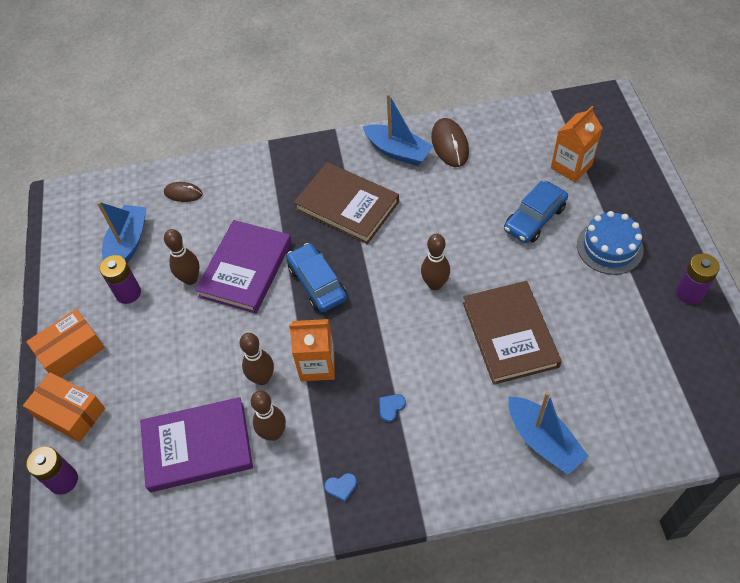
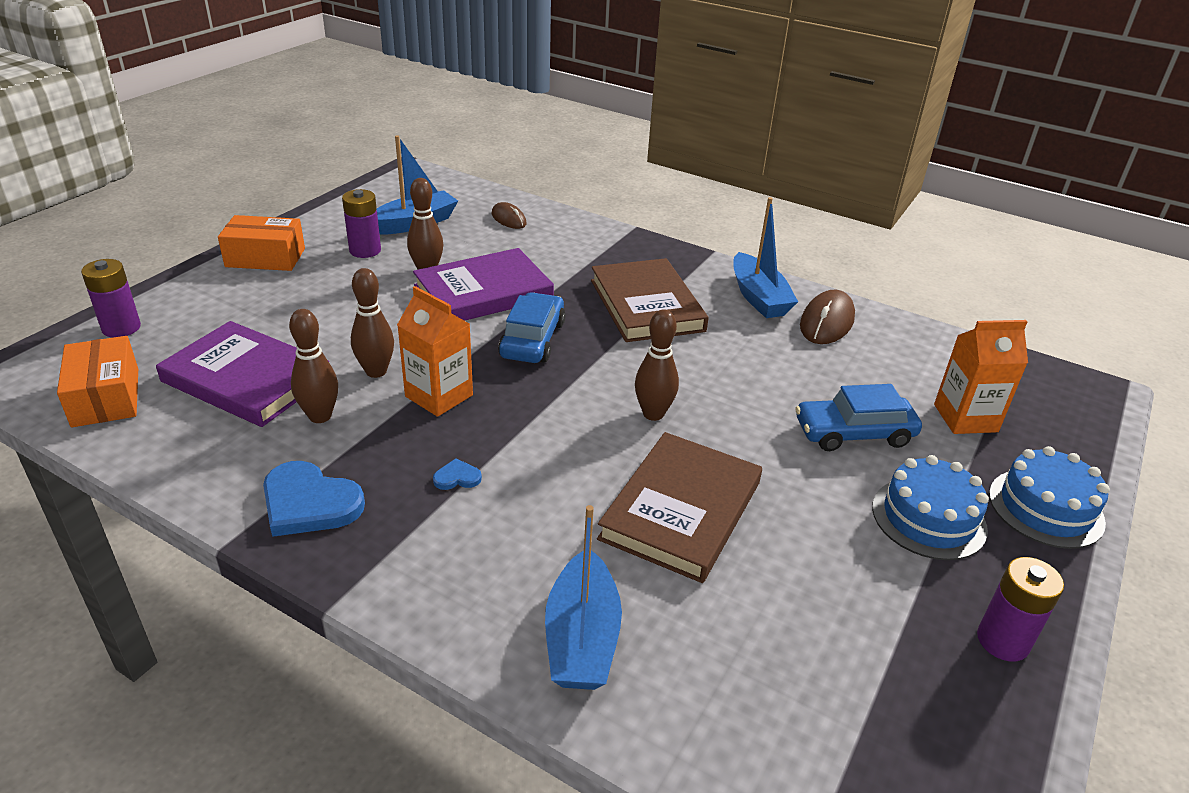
camera: 35 degrees right, 20 degrees down
(70, 413) = (199, 292): orange box -> orange box (106, 397)
(341, 487) = (309, 503): blue heart -> blue heart, size x2.18
(647, 200) = (1045, 508): none -> blue cake

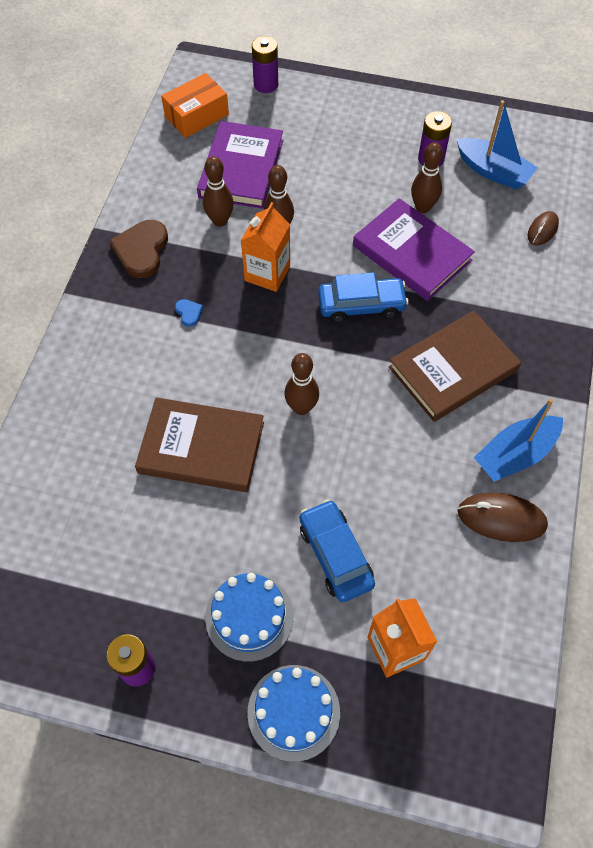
camera: 75 degrees right, 25 degrees up
(265, 257) = (387, 109): orange box -> none
(309, 503) = (141, 250): blue heart -> brown heart
(582, 638) = (77, 418): blue boat -> none

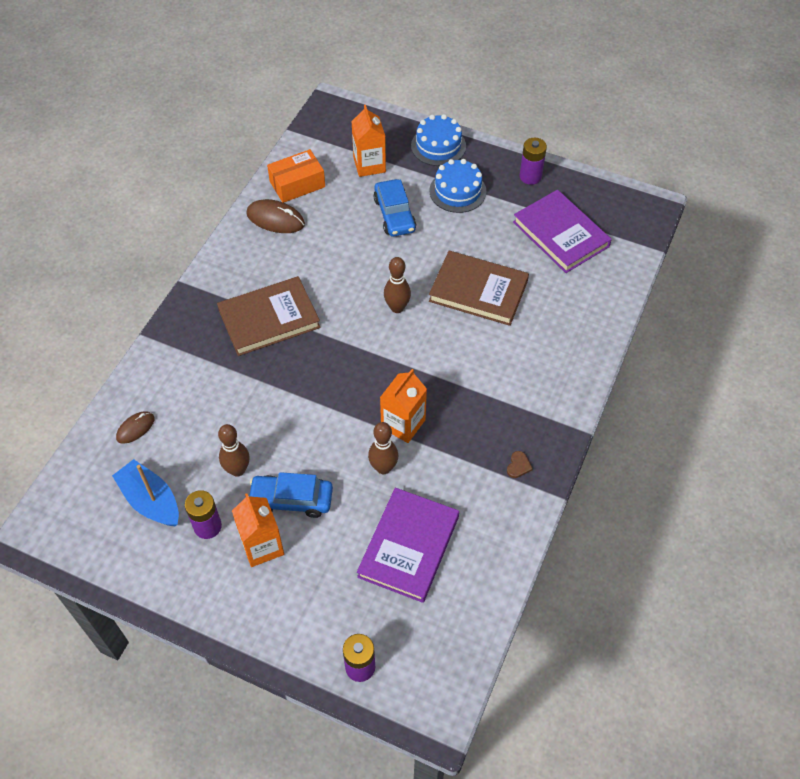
camera: 170 degrees left, 5 degrees down
(141, 250) = (518, 466): brown heart -> brown heart, size x0.46
(189, 313) = (478, 397): blue heart -> none
(197, 116) = (448, 630): orange box -> orange box (297, 184)
(220, 221) = (439, 486): brown bowling pin -> none
(361, 305) = (326, 381): blue car -> blue car (291, 500)
(375, 151) = (262, 546): none -> orange carton
(411, 253) = (266, 423): purple book -> purple book (561, 234)
(515, 454) = (248, 254): blue boat -> none

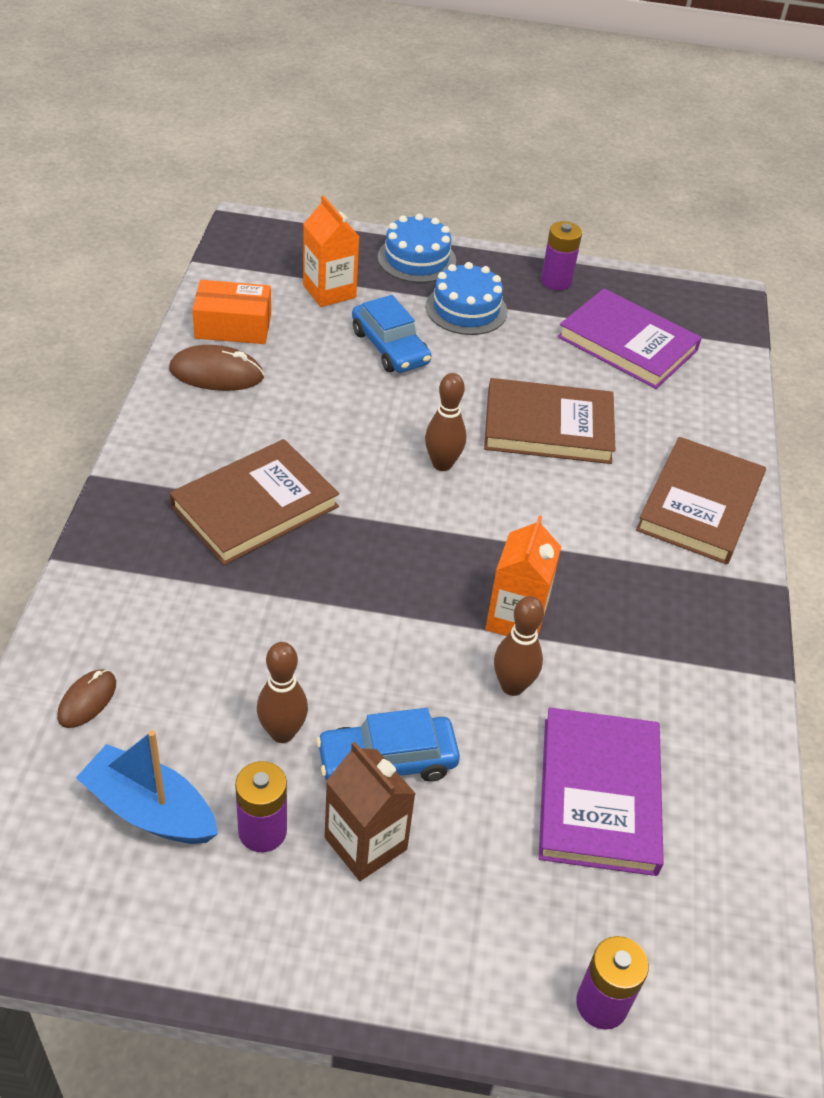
camera: 20 degrees left, 10 degrees down
(262, 546) = (365, 843): orange carton -> brown carton
(297, 184) = (233, 326): orange box -> orange box turned 45 degrees clockwise
(518, 466) = (707, 646): brown heart -> none
(558, 366) = (700, 505): none -> brown book

